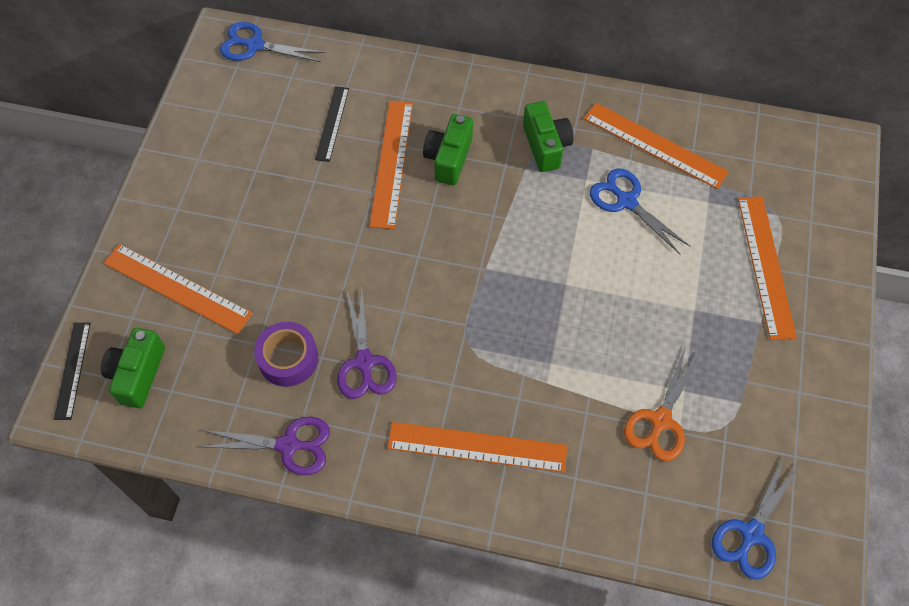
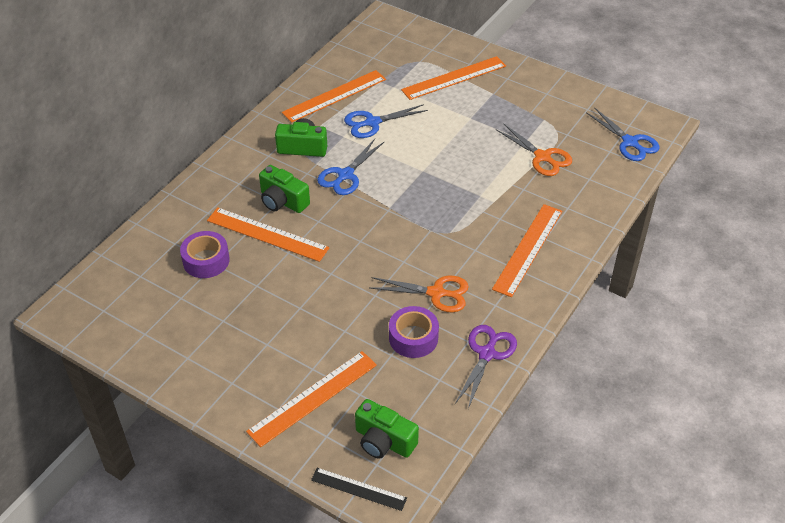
camera: 70 degrees left, 15 degrees down
(255, 45) = (88, 292): blue scissors -> blue scissors (345, 175)
(332, 123) = (206, 260): black ruler -> purple tape
(364, 362) = (436, 293): purple scissors -> orange scissors
(766, 266) = (454, 78): orange ruler -> orange ruler turned 45 degrees counterclockwise

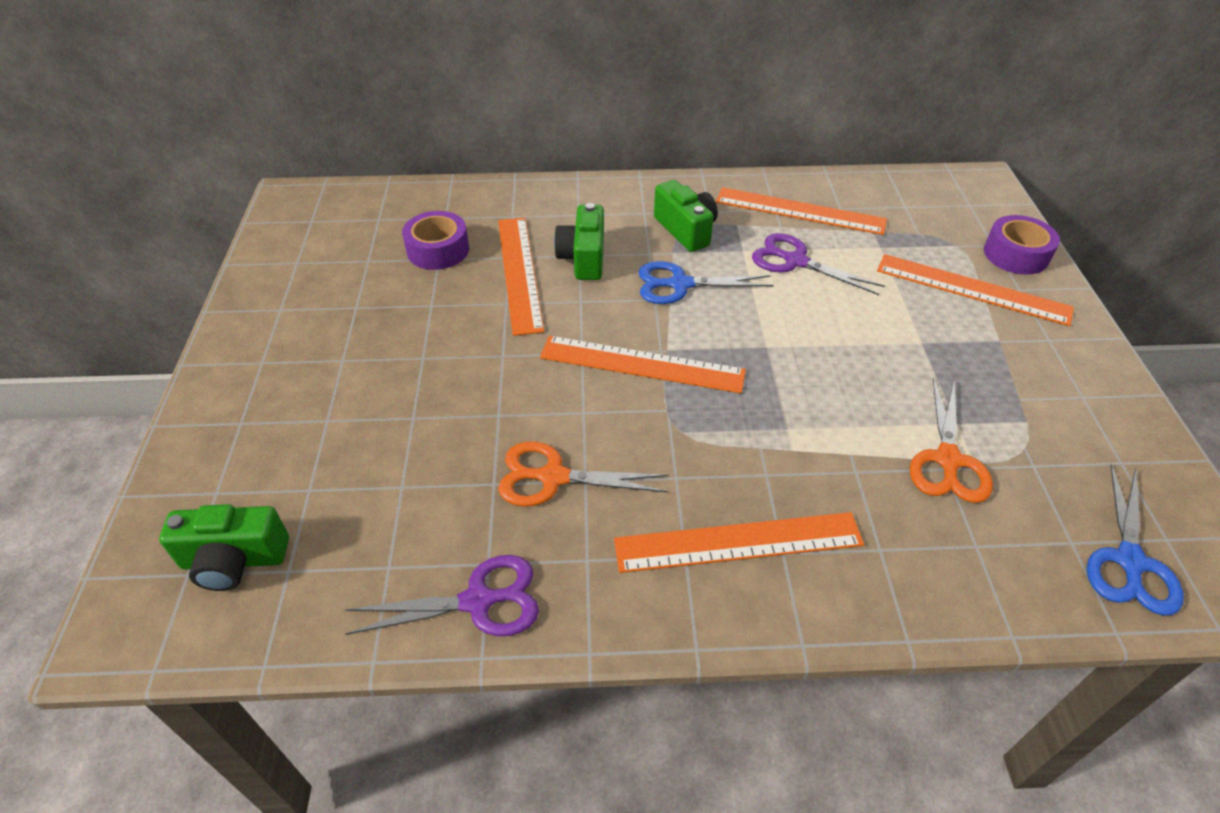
camera: 55 degrees right, 0 degrees up
(313, 398) = (276, 446): orange ruler -> orange ruler (642, 364)
(358, 489) = (132, 576): black ruler -> none
(372, 122) = (795, 261): blue scissors -> purple scissors
(384, 441) = (234, 560): green camera -> green camera turned 90 degrees counterclockwise
(413, 338) = (449, 495): purple tape -> purple tape (1016, 254)
(436, 293) = (553, 477): orange scissors -> orange scissors turned 120 degrees clockwise

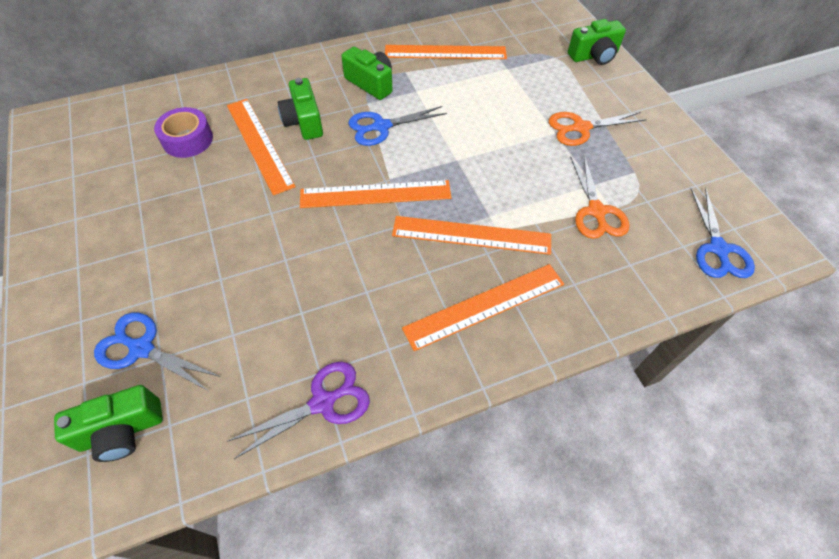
camera: 20 degrees left, 10 degrees up
(293, 472) = (142, 348): none -> blue scissors
(553, 477) = (343, 295): orange scissors -> orange scissors (581, 128)
(795, 261) = (455, 91): purple scissors -> none
(972, 289) = (575, 87): orange ruler -> orange ruler (471, 235)
(1016, 254) = (594, 56): purple tape -> green camera

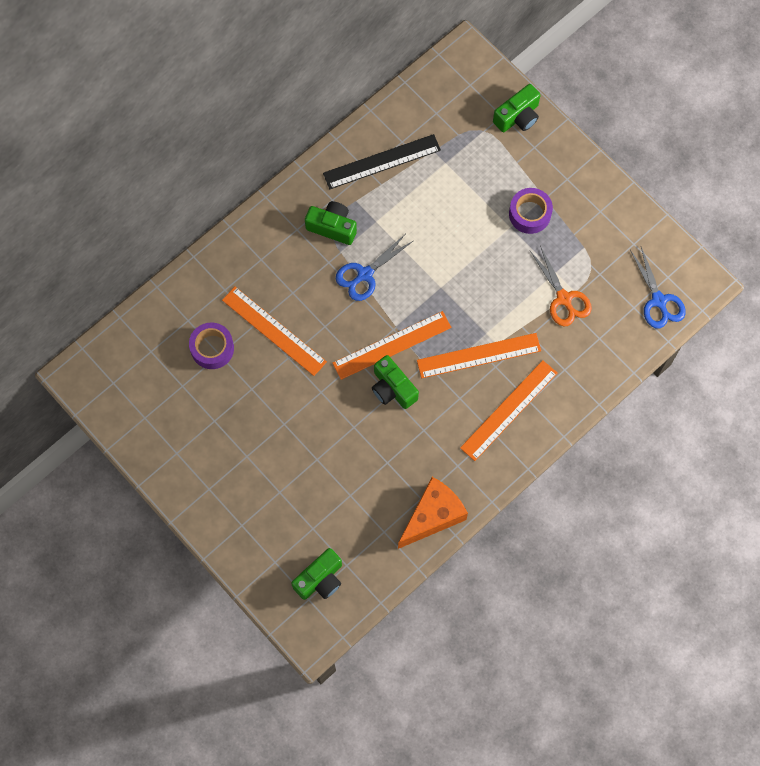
camera: 20 degrees left, 15 degrees up
(142, 348) = (296, 527): blue scissors -> none
(304, 122) = (297, 293): green camera -> green camera (392, 388)
(323, 402) = (433, 516): purple scissors -> orange cheese
(445, 52) = (381, 161): orange ruler -> black ruler
(581, 128) = (529, 214): orange scissors -> purple tape

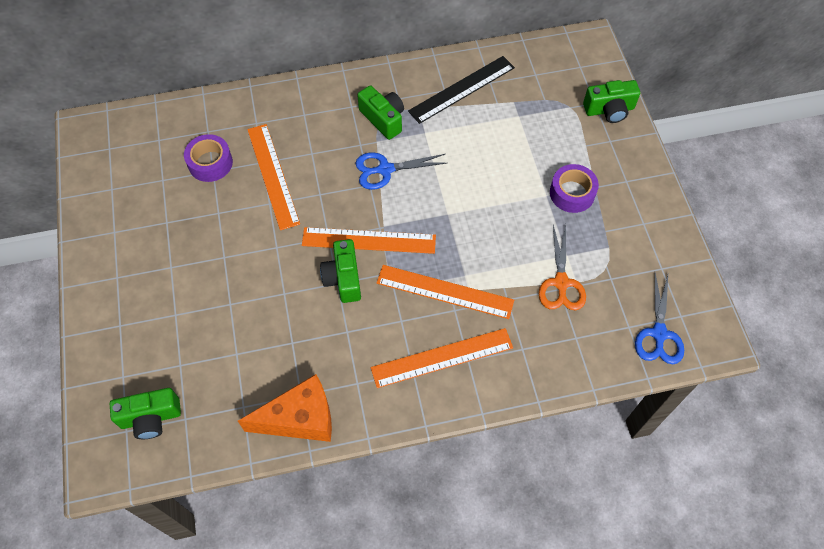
camera: 30 degrees right, 10 degrees down
(381, 161) = (462, 89): black ruler -> black ruler turned 45 degrees counterclockwise

